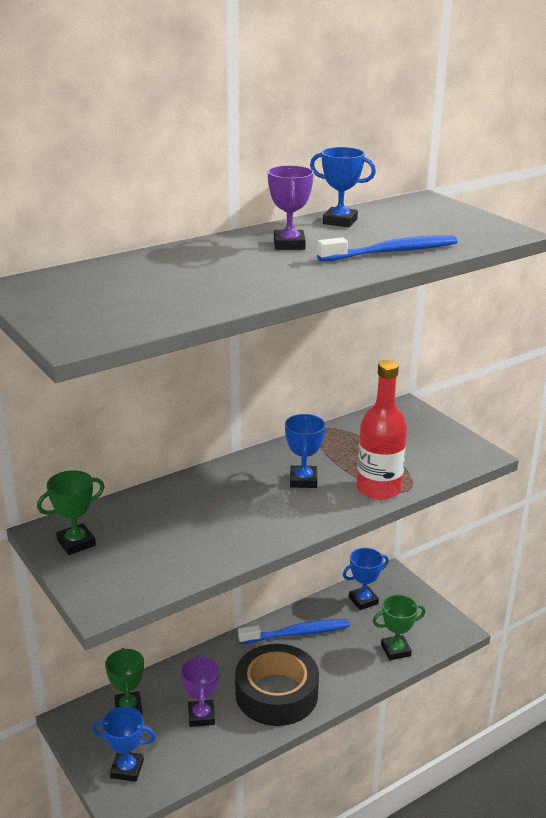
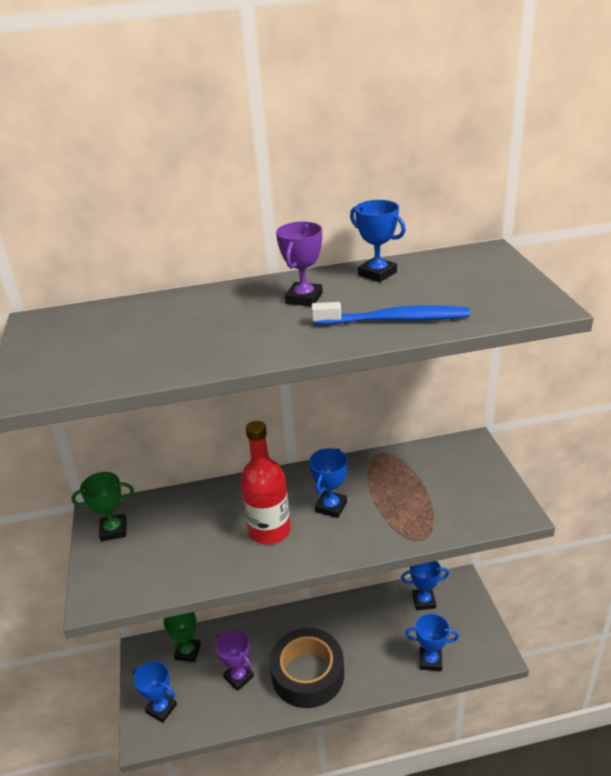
camera: 25 degrees right, 5 degrees up
(201, 716) = (239, 677): purple trophy -> purple trophy turned 60 degrees counterclockwise
(297, 633) = (351, 619): blue toothbrush -> none
(378, 489) = (394, 532): red bottle -> red bottle (269, 531)
(395, 650) = (430, 661): green trophy -> blue trophy

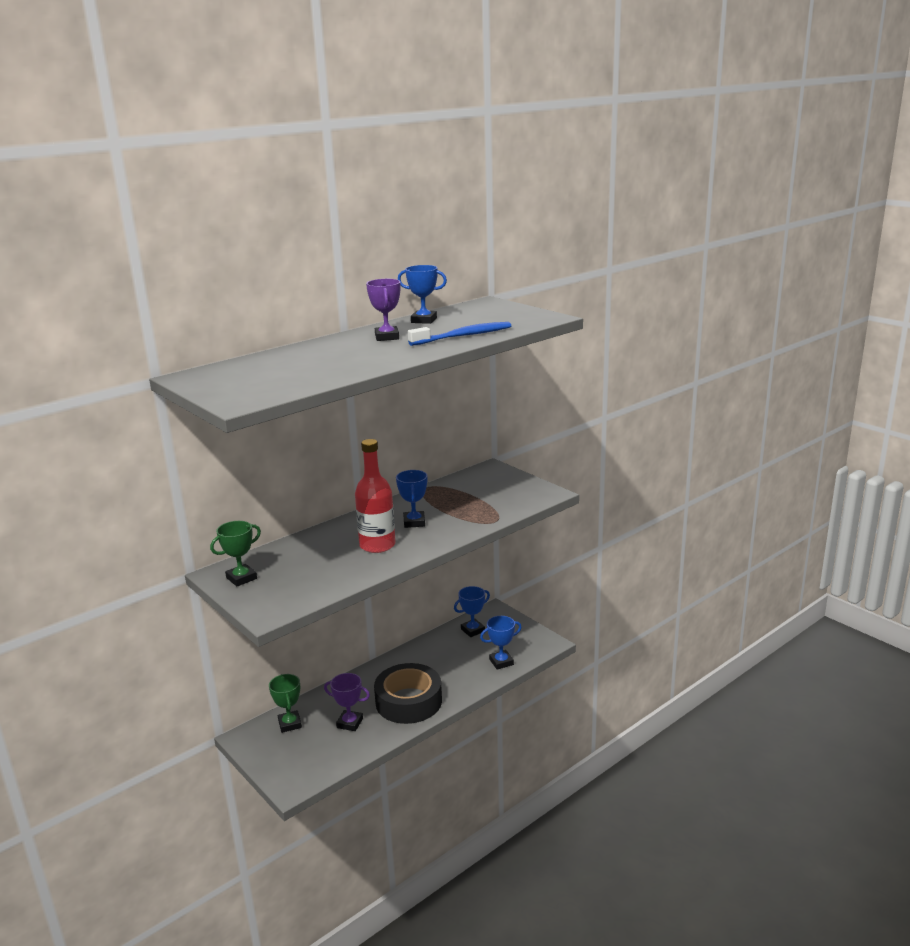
camera: 30 degrees left, 10 degrees down
(161, 708) = (293, 765): blue trophy -> none

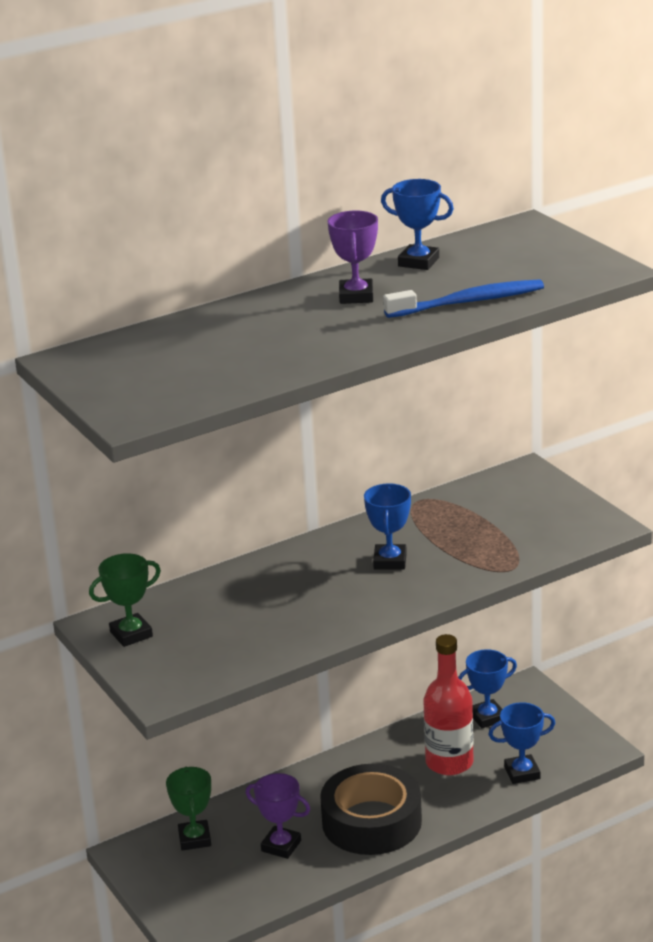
camera: 10 degrees right, 5 degrees up
(377, 545) = (329, 596): red bottle -> red bottle (449, 762)

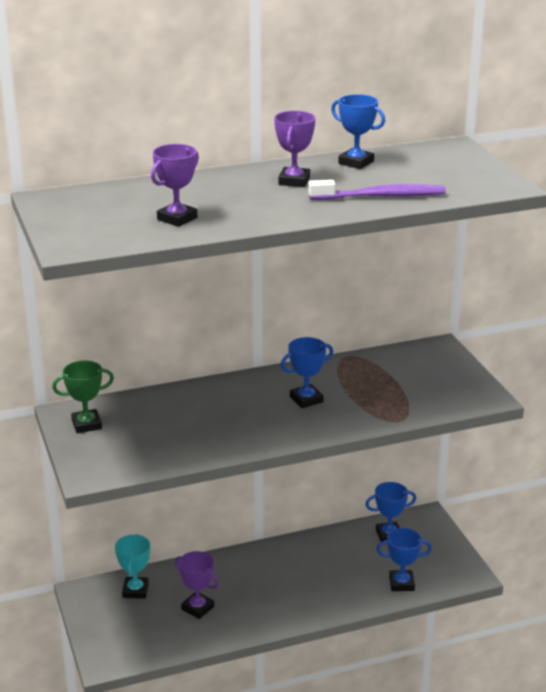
camera: 10 degrees right, 0 degrees up
(194, 839) = (135, 590): green trophy -> turquoise trophy
(240, 363) = (177, 218): none -> purple trophy
(371, 821) = (273, 601): black tape -> none
(390, 561) = (306, 399): blue trophy -> blue trophy turned 45 degrees clockwise
(449, 762) = (348, 565): red bottle -> none
(468, 302) = (380, 196): blue toothbrush -> purple toothbrush

